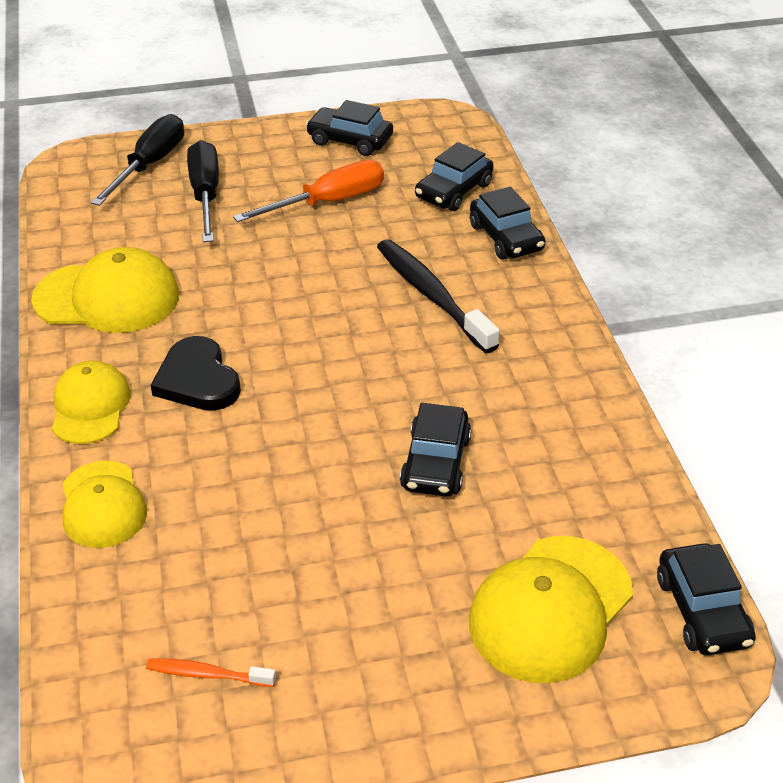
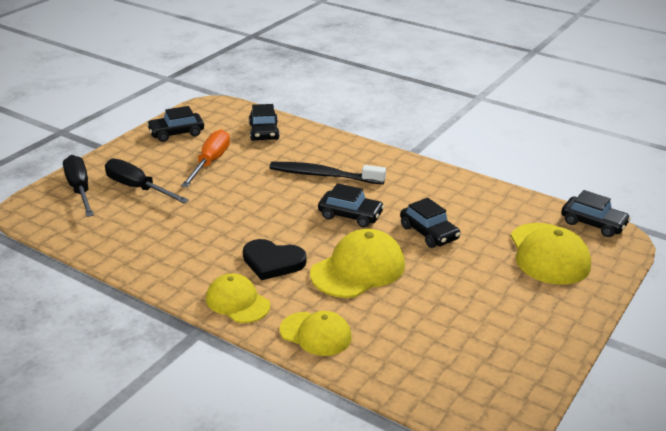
camera: 45 degrees left, 10 degrees down
(107, 297) = (163, 255): yellow cap -> yellow cap (358, 269)
(207, 674) = (471, 359): orange toothbrush -> none
(506, 237) = (318, 139): black car -> black car (350, 215)

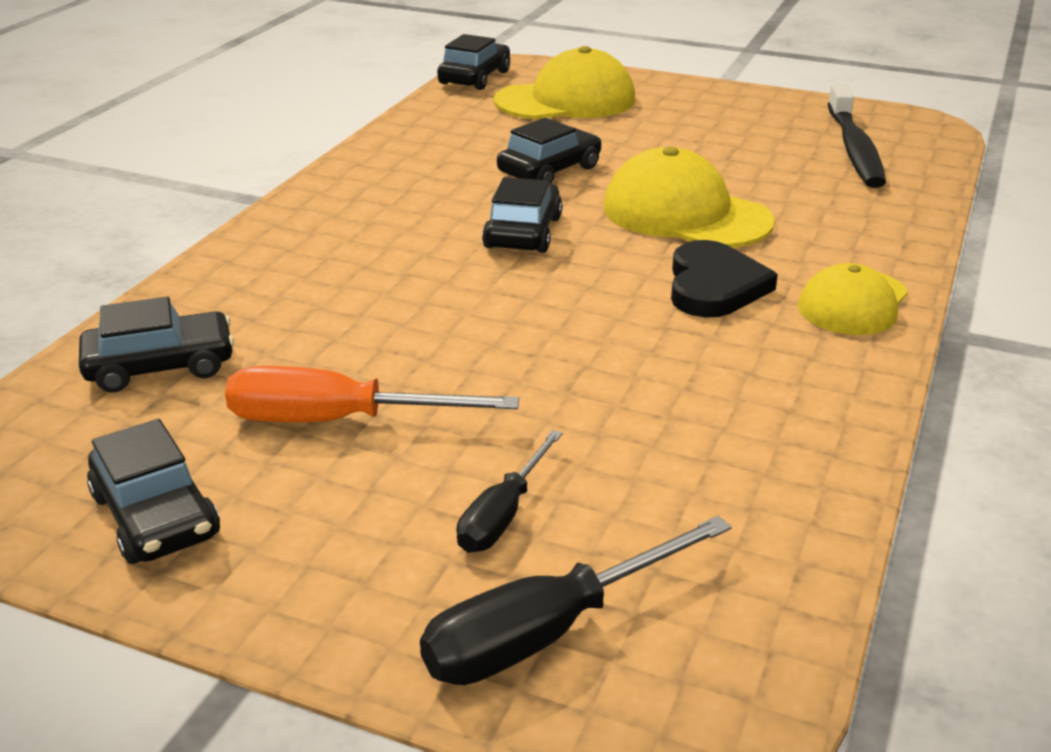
camera: 100 degrees left, 0 degrees up
(137, 188) = (503, 515): black screwdriver -> black screwdriver, size x0.62
(316, 334) = (872, 231): yellow cap -> none
(323, 175) = (376, 270): black toothbrush -> black toothbrush (854, 149)

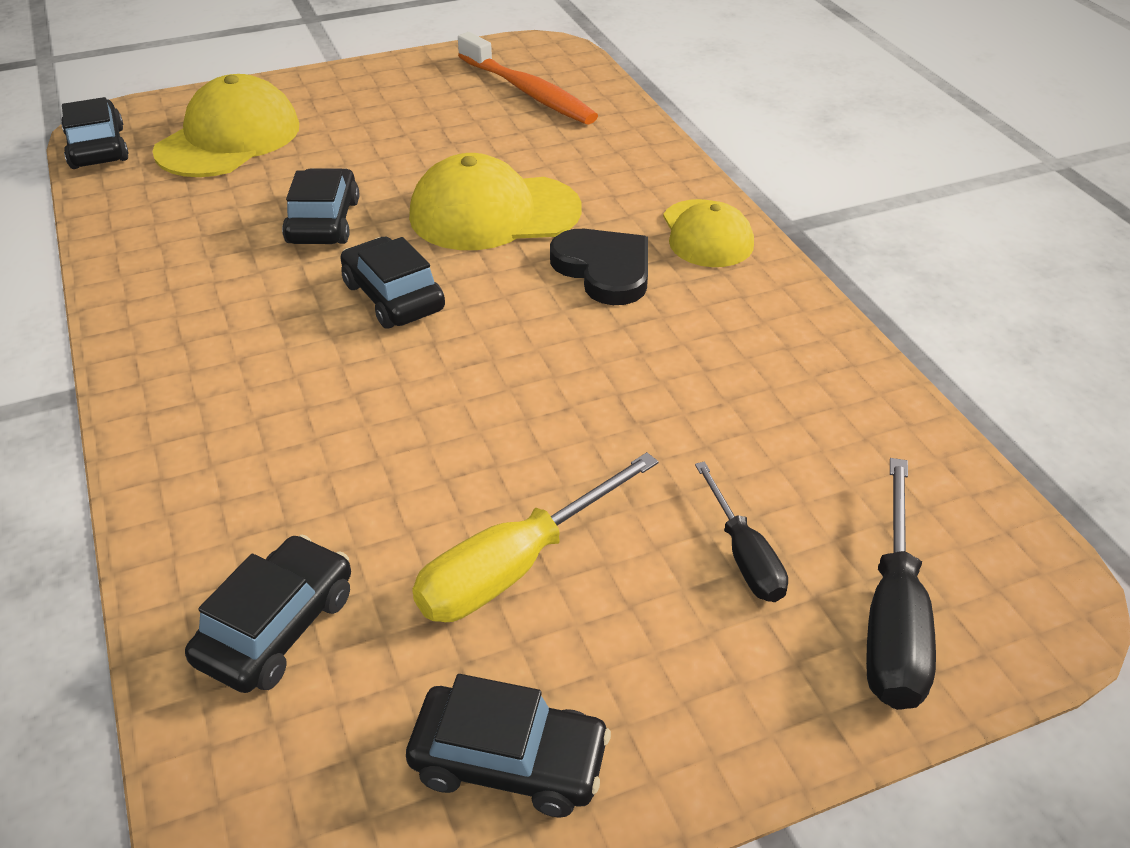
camera: 45 degrees left, 10 degrees up
(337, 420) = (515, 566): orange screwdriver -> yellow screwdriver
(854, 149) = (528, 92): black toothbrush -> orange toothbrush

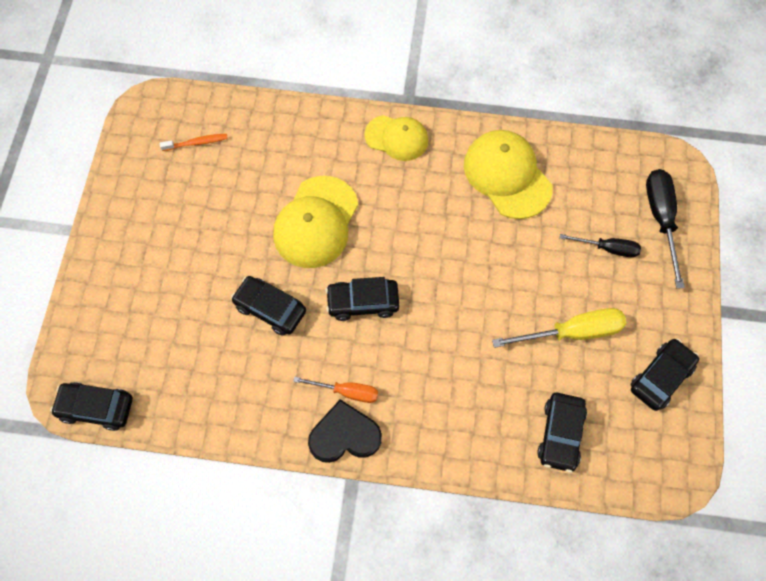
camera: 60 degrees left, 25 degrees up
(227, 332) = (346, 392): none -> orange screwdriver
(229, 139) = (138, 327): yellow cap -> yellow cap (507, 175)
(277, 627) = (560, 434): black car -> black car turned 135 degrees counterclockwise
(515, 566) = (572, 332): yellow screwdriver -> yellow screwdriver turned 90 degrees counterclockwise
(528, 92) = (197, 143): orange toothbrush -> orange toothbrush, size x0.50
(604, 270) = (398, 198): black heart -> black heart (344, 435)
(893, 619) = (661, 219): black screwdriver -> black screwdriver turned 135 degrees counterclockwise

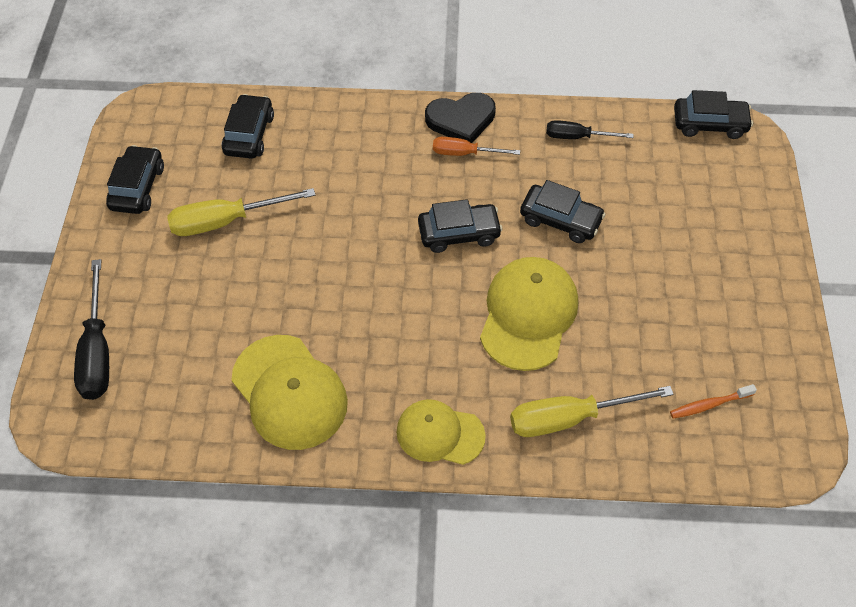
camera: 175 degrees right, 10 degrees down
(301, 141) = (569, 418): none -> yellow screwdriver
(608, 248) = (171, 311): black screwdriver -> black screwdriver (577, 137)
(661, 377) = (138, 187): black car -> black car turned 150 degrees clockwise

